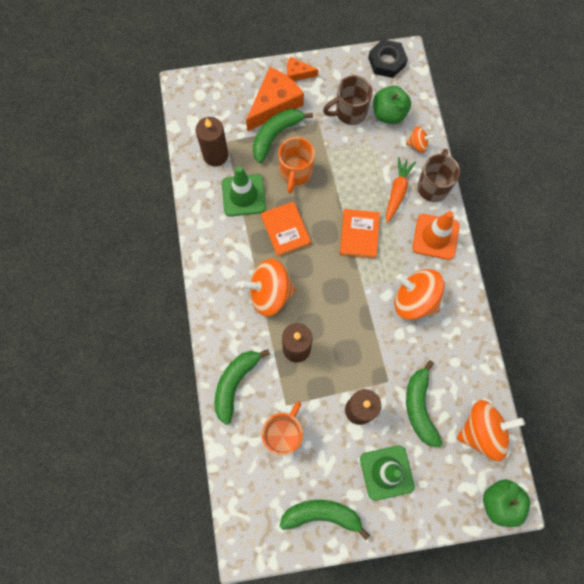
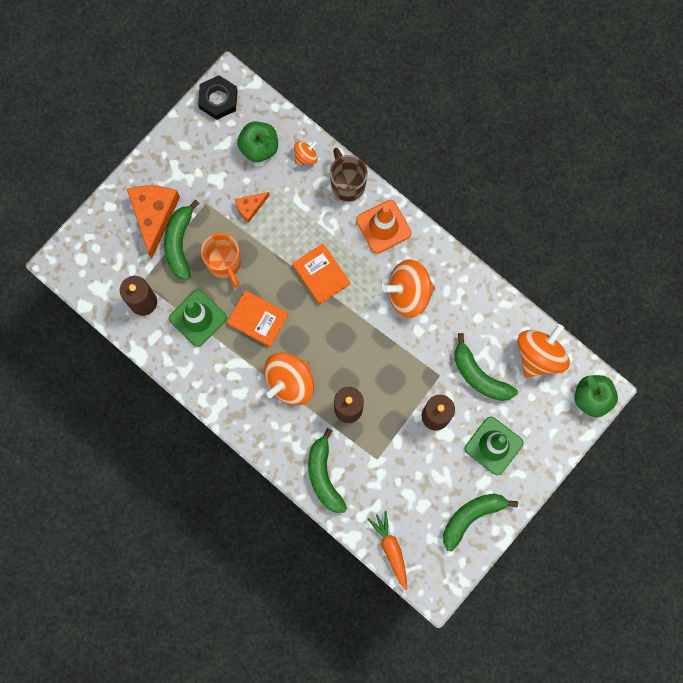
camera: 40 degrees left, 5 degrees up
(283, 434) = (393, 482): orange mug -> none
(297, 73) = (150, 171): orange cheese -> orange cheese (250, 207)
(349, 112) = (225, 172): brown mug -> none
(397, 192) = (322, 212): orange carrot -> orange carrot (391, 549)

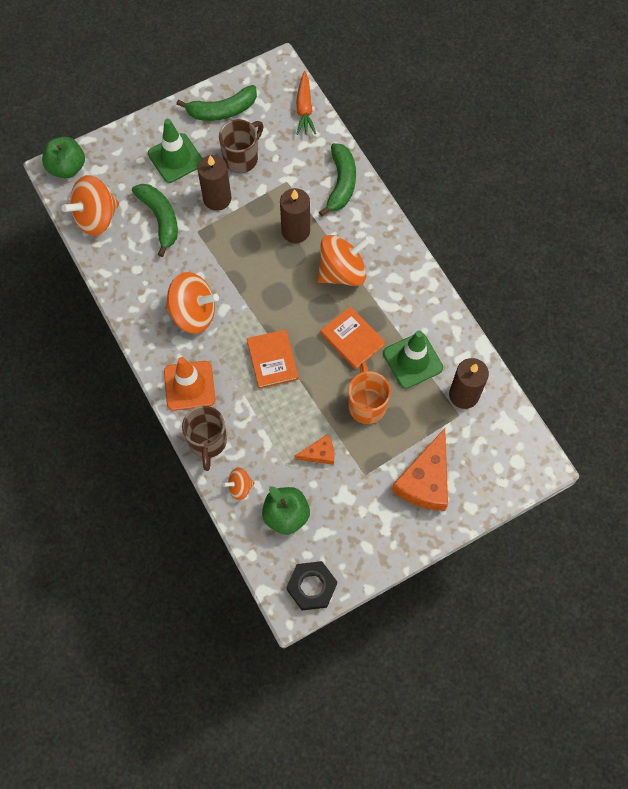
camera: 160 degrees left, 10 degrees down
(179, 243) = (407, 441): green banana -> none
(430, 469) = (242, 158): none -> brown mug

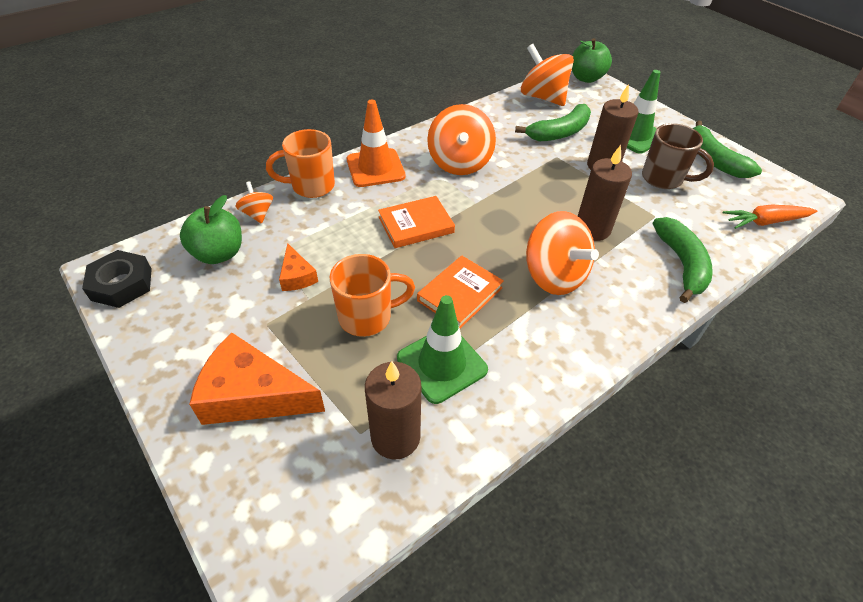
camera: 80 degrees right, 20 degrees down
(208, 442) = (311, 186): brown mug -> orange mug
(341, 183) = (681, 264): green banana -> green banana turned 90 degrees counterclockwise

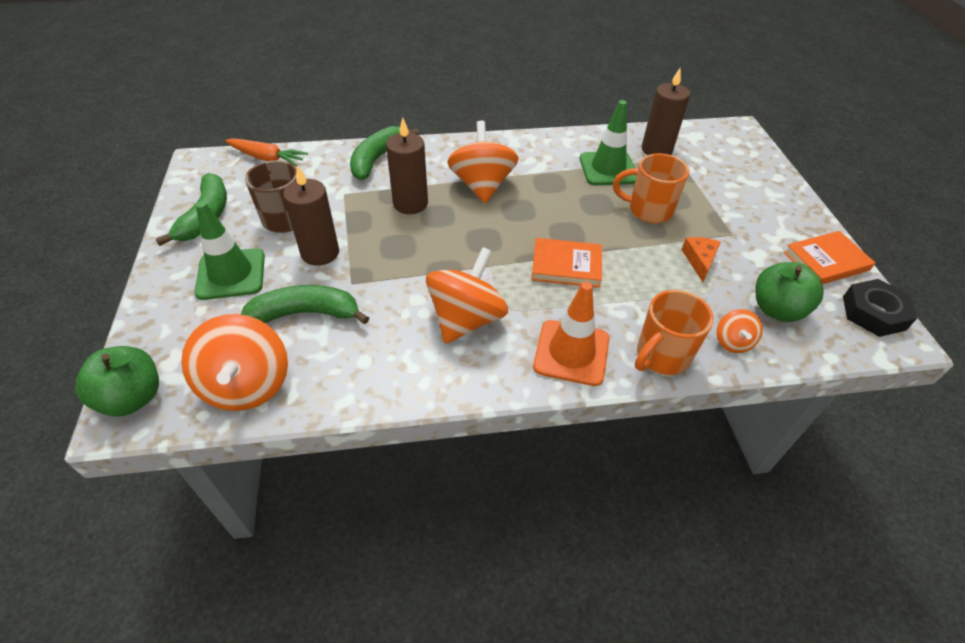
camera: 150 degrees left, 0 degrees up
(253, 394) = (745, 196): orange cheese -> none
(311, 186) = (661, 356): orange mug -> orange mug turned 120 degrees clockwise
(460, 294) = (566, 200): orange book -> orange book (826, 261)

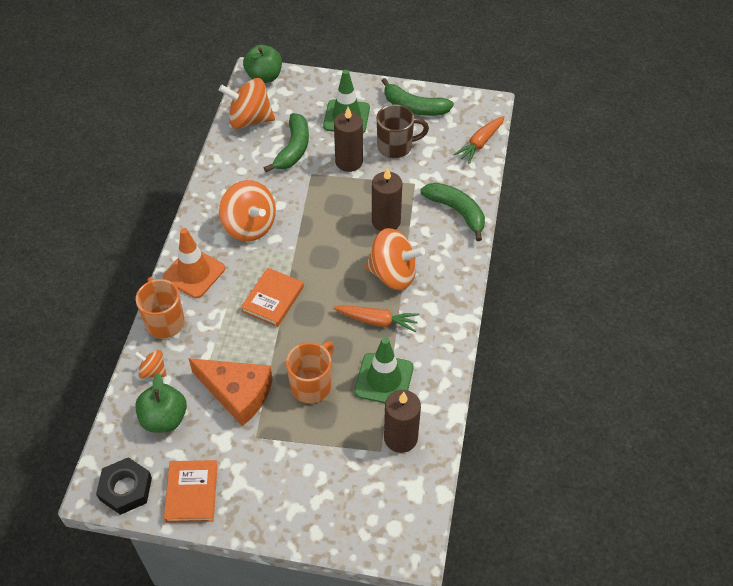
camera: 110 degrees right, 5 degrees up
(546, 185) = (377, 321): none -> orange carrot
(700, 260) = (237, 393): orange cheese -> orange cheese, size x1.96

